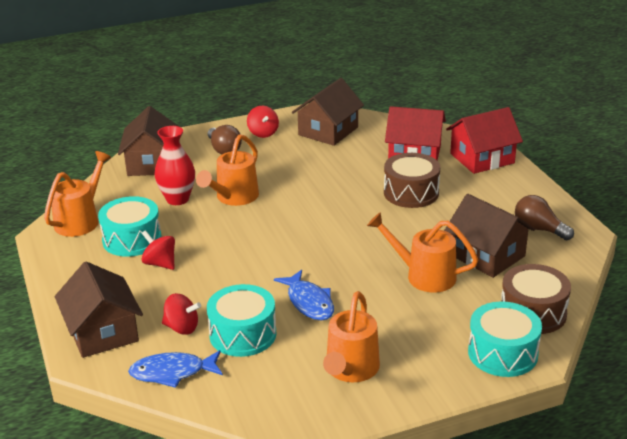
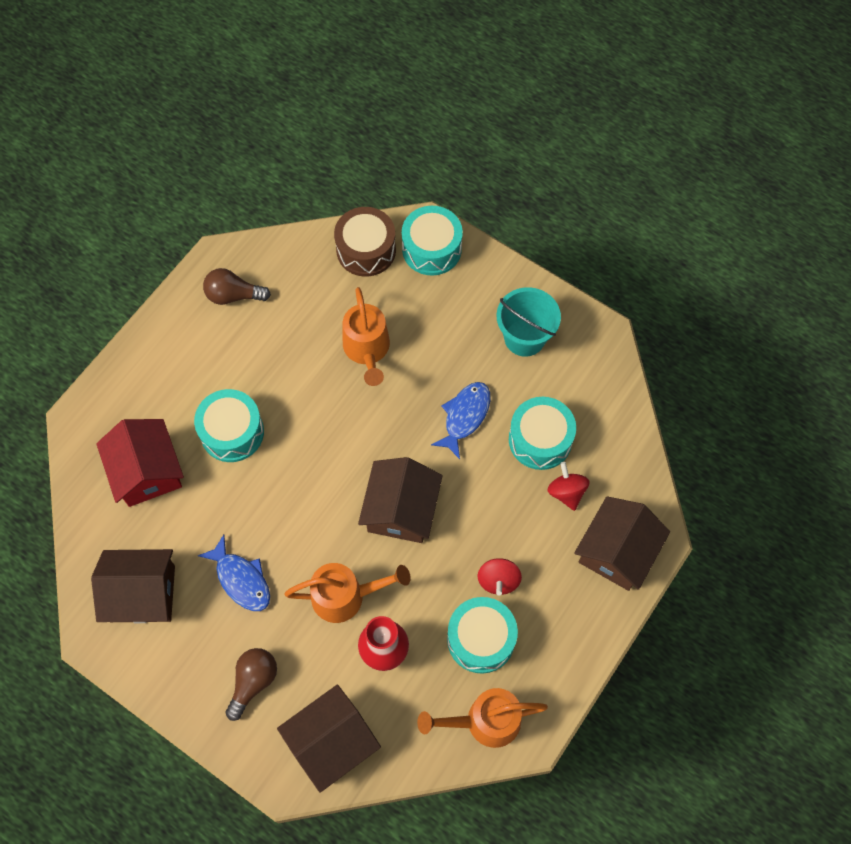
camera: 125 degrees left, 35 degrees up
(172, 373) = (619, 459): blue fish -> blue fish (241, 579)
(263, 133) = (188, 665): red spinning top -> none
(350, 370) = (524, 338): orange watering can -> turquoise bucket
(411, 193) = (232, 432): brown drum -> turquoise drum
(482, 158) = (119, 401): red house -> none
(487, 255) = (303, 317): brown house -> brown house (401, 509)
(539, 229) = (233, 295): brown light bulb -> brown light bulb turned 90 degrees clockwise

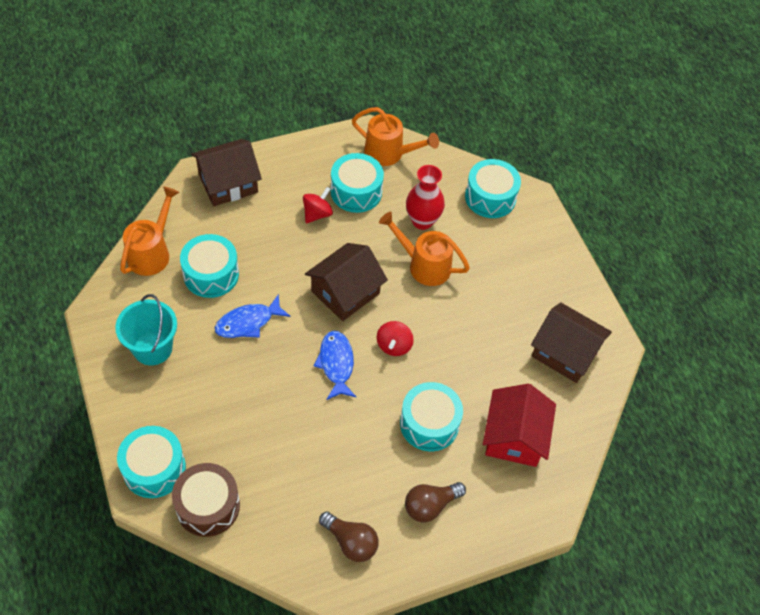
camera: 150 degrees left, 10 degrees down
(241, 579) = (488, 318): blue fish -> blue fish (336, 364)
(253, 682) = (519, 255): brown light bulb -> brown light bulb (430, 505)
(331, 742) = (490, 197): brown house -> turquoise drum
(367, 350) = (278, 418): orange watering can -> orange watering can (152, 252)
(566, 492) = (225, 233): red spinning top -> red spinning top (394, 345)

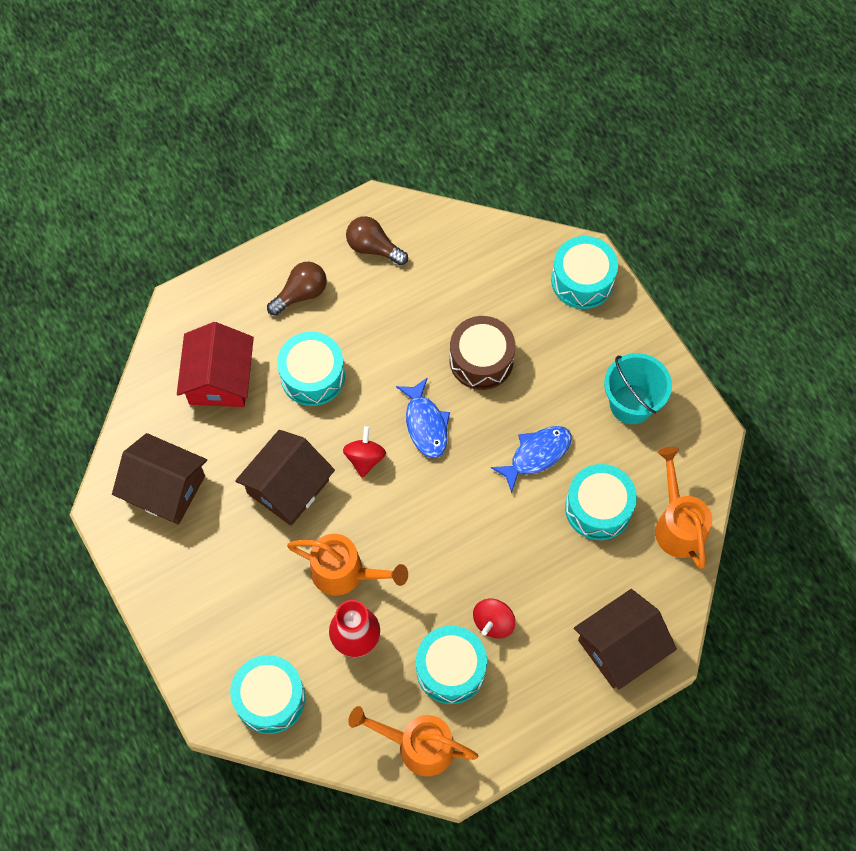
camera: 175 degrees right, 10 degrees up
(152, 252) = (677, 524): orange watering can -> orange watering can turned 150 degrees clockwise
(208, 506) = (518, 256): brown drum -> brown drum (481, 360)
(345, 292) = (434, 516): brown house -> brown house (288, 486)

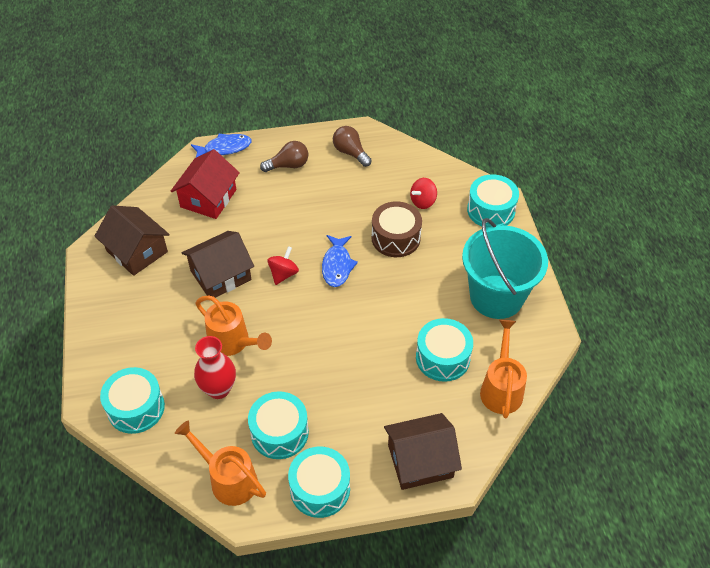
camera: 20 degrees right, 15 degrees down
(312, 376) = (272, 214): turquoise drum -> turquoise drum (320, 489)
(493, 622) = (327, 410): red spinning top -> red spinning top (423, 201)
(536, 455) = (410, 308): blue fish -> blue fish (224, 148)
(631, 404) = (496, 297): turquoise bucket -> turquoise bucket, size x1.55

